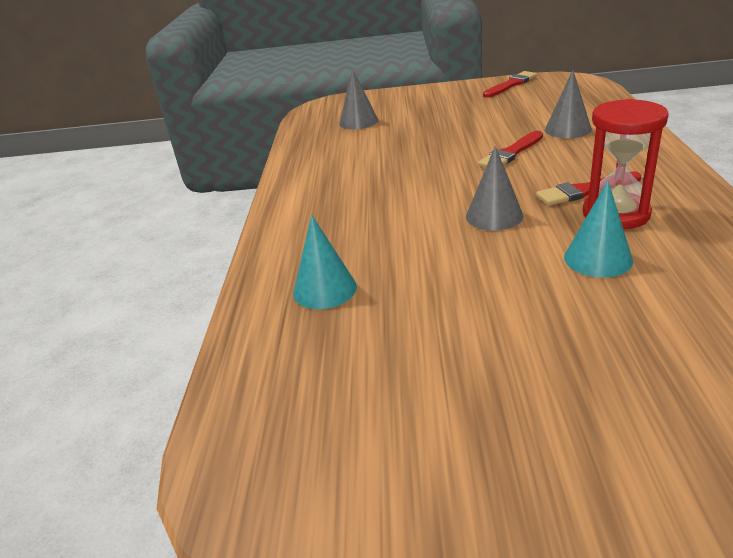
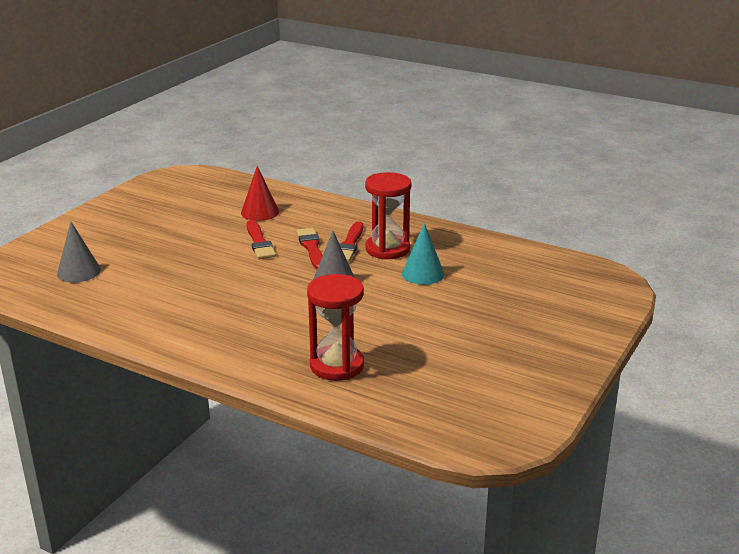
camera: 65 degrees left, 5 degrees down
(324, 289) = (337, 365): turquoise cone -> red hourglass
(511, 84) = (141, 193): red brush -> red brush (311, 248)
(568, 129) = (260, 212): grey cone -> red cone

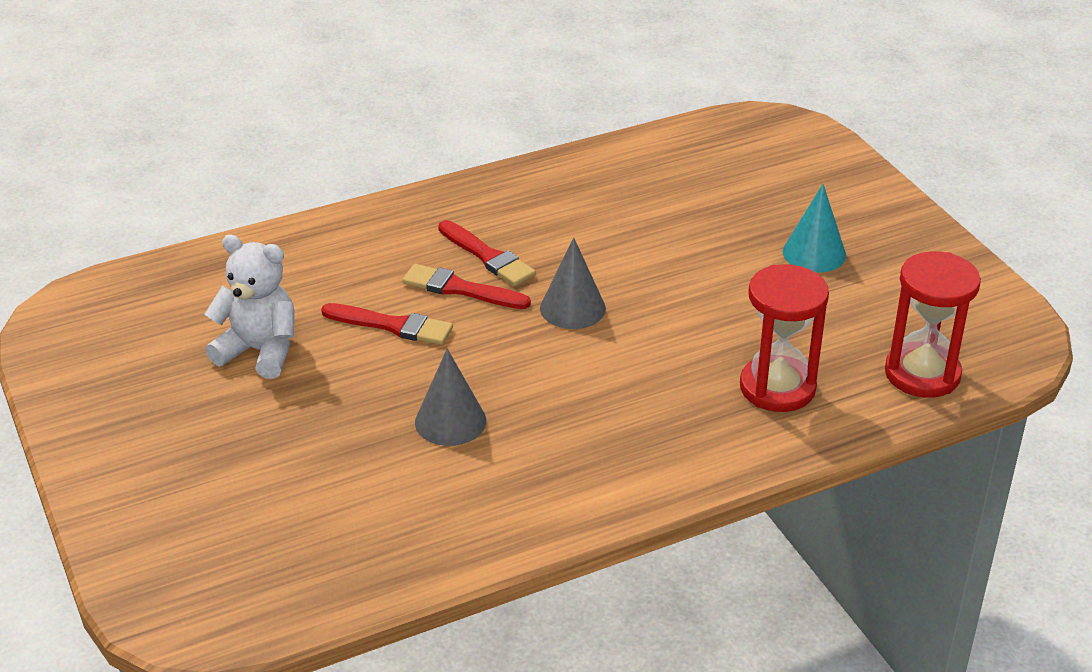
camera: 55 degrees left, 10 degrees up
(79, 272) = (282, 527): grey cone -> grey cone (450, 421)
(202, 221) = (260, 351): none -> white teddy bear
(260, 212) = (297, 290): red cone -> none
(387, 249) = (535, 233): red hourglass -> red hourglass (922, 374)
(423, 274) = (627, 235): turquoise cone -> turquoise cone (814, 253)

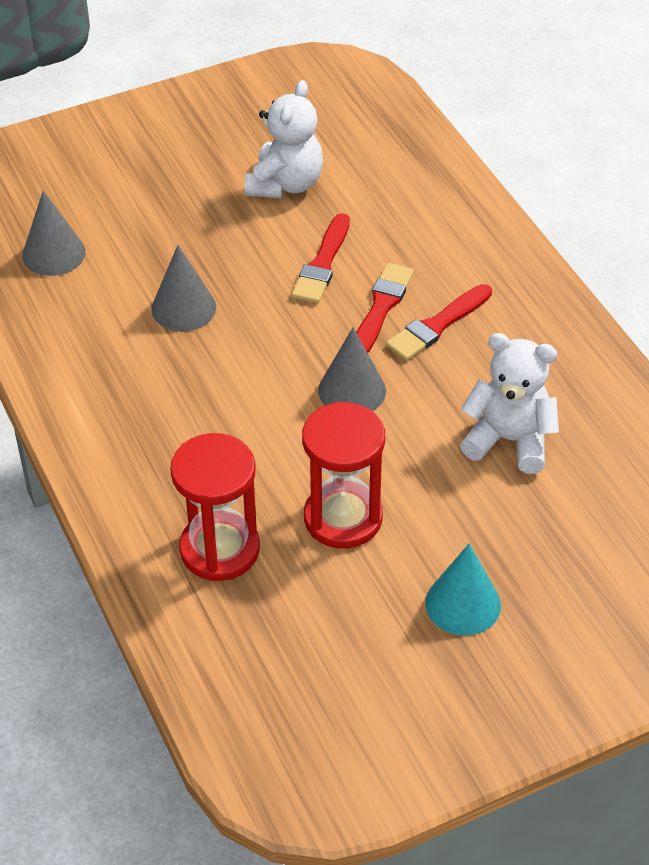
camera: 90 degrees right, 10 degrees up
(348, 530) = (54, 253): none -> grey cone
(632, 223) = (509, 440): none -> white teddy bear
(922, 374) = (238, 682): red hourglass -> red hourglass (343, 518)

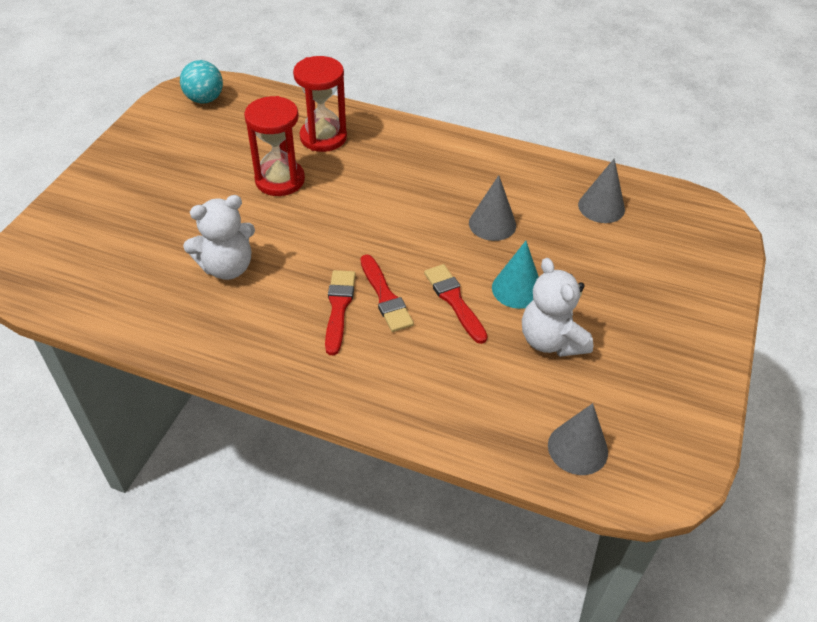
camera: 135 degrees right, 0 degrees up
(304, 749) = (205, 99): none -> turquoise ball
(352, 390) = (345, 239): grey cone -> grey cone (577, 448)
(463, 604) = (182, 180): turquoise cone -> turquoise cone (517, 289)

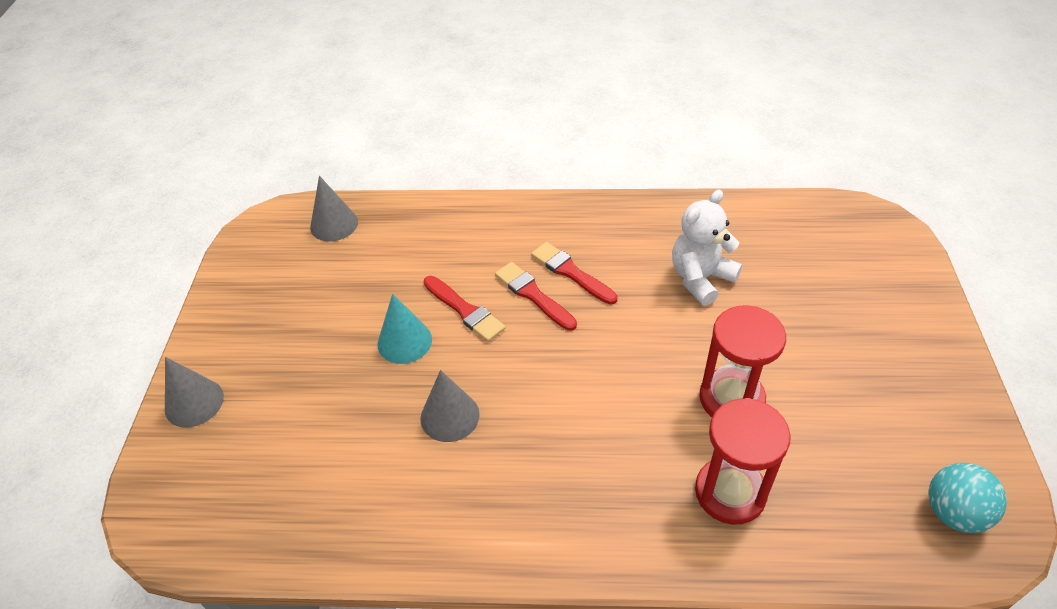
camera: 165 degrees right, 0 degrees up
(339, 308) = (571, 272): red brush -> red brush turned 150 degrees clockwise
(551, 341) = (363, 299): white teddy bear -> none
(601, 207) = (314, 489): grey cone -> grey cone (194, 402)

